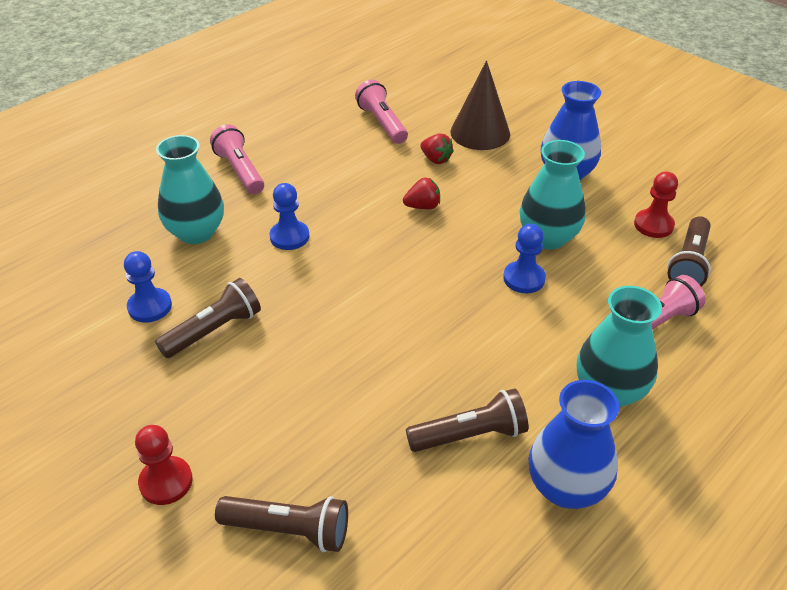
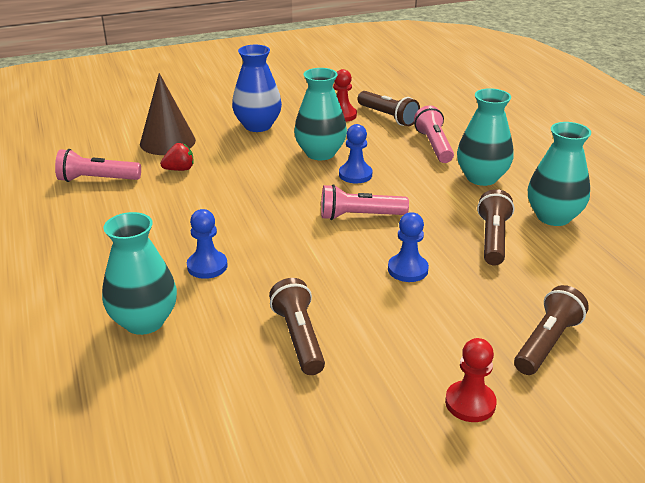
camera: 65 degrees left, 10 degrees down
(150, 307) = (232, 374): blue pawn -> blue pawn (407, 269)
(240, 171) = (74, 273): pink flashlight -> pink flashlight (360, 216)
(423, 206) = (234, 191): red strawberry -> none
(566, 487) = (553, 217): blue vase -> turquoise vase

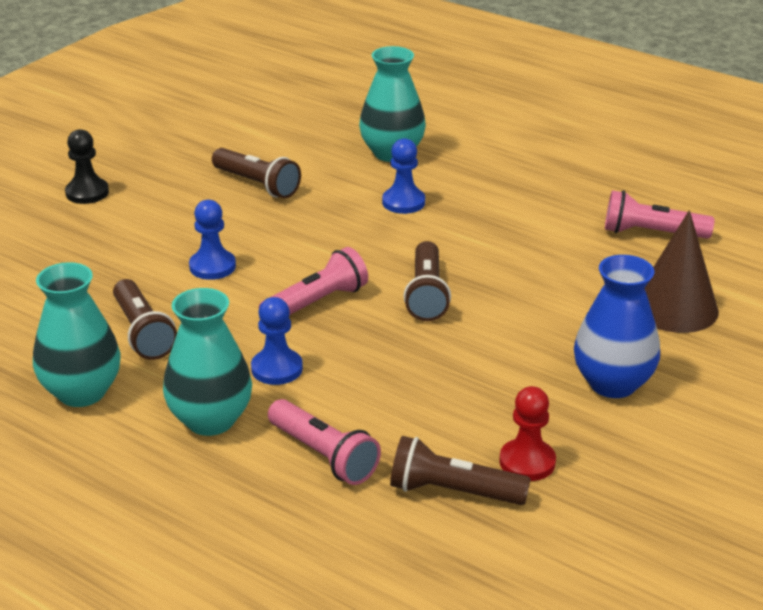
camera: 145 degrees right, 0 degrees up
(97, 179) = (652, 233): pink flashlight -> pink flashlight turned 135 degrees counterclockwise
(179, 169) = (592, 278): red strawberry -> none
(320, 153) = (465, 371): turquoise vase -> none
(355, 175) = (381, 356): blue pawn -> blue pawn (277, 369)
(470, 403) = (87, 193): red pawn -> black pawn
(547, 343) = (40, 252): brown flashlight -> brown flashlight (426, 294)

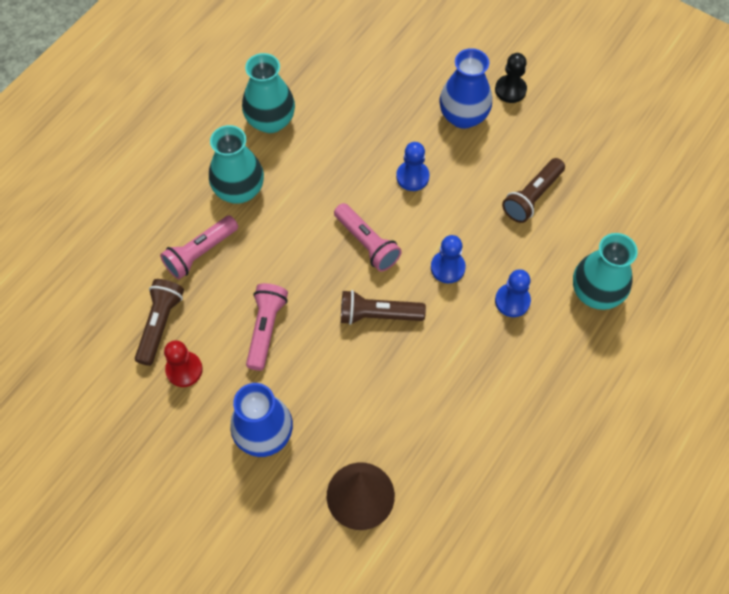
camera: 90 degrees right, 30 degrees up
(121, 227) = (463, 116): none -> blue vase
(143, 332) = (332, 145): brown flashlight -> none
(277, 369) = (290, 223): blue pawn -> blue pawn (447, 268)
(652, 233) = (474, 495): pink flashlight -> pink flashlight (266, 329)

